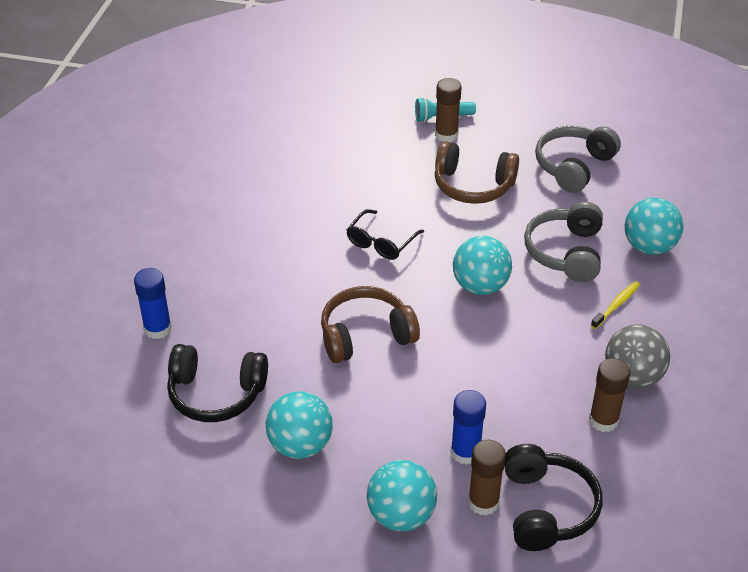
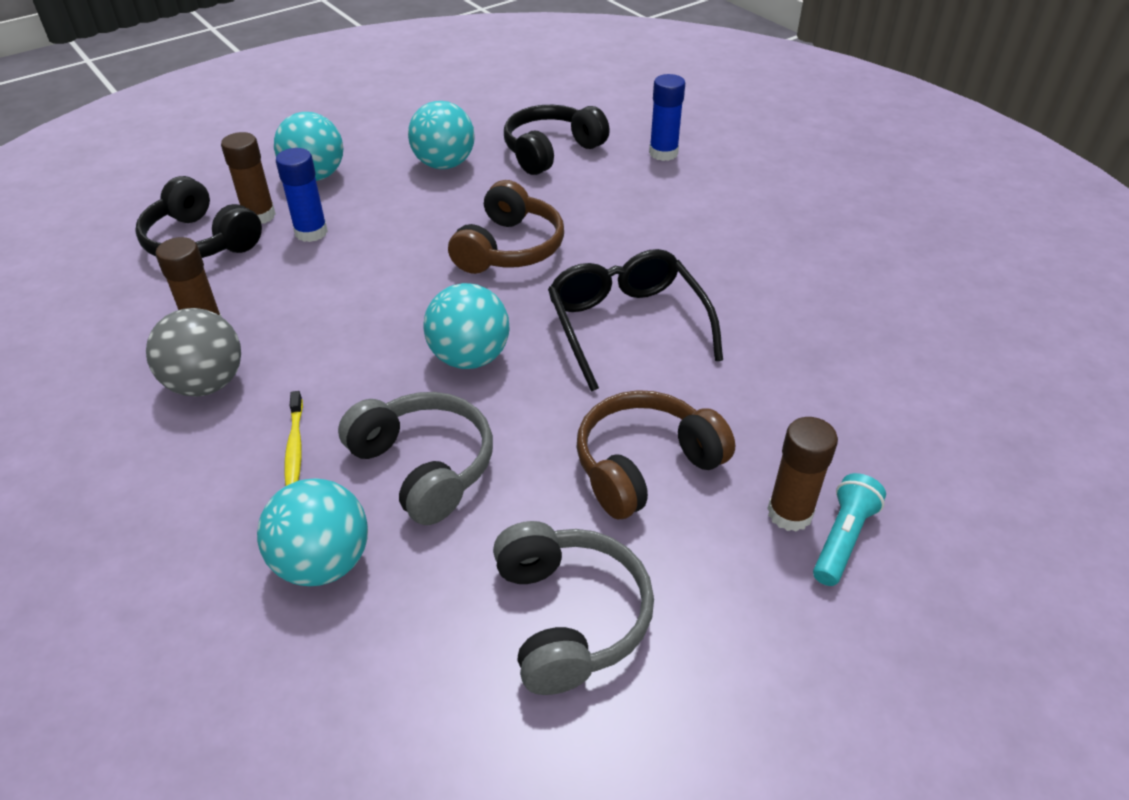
camera: 130 degrees right, 0 degrees up
(381, 242) = (627, 325): black glasses -> black glasses, size x1.62

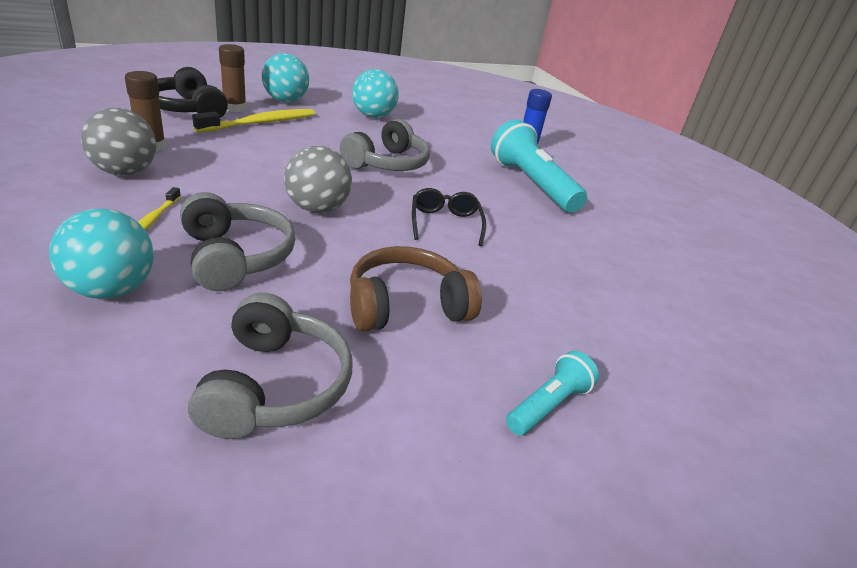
camera: 10 degrees right, 10 degrees down
(311, 232) = (261, 123): blue glue stick -> yellow toothbrush
(470, 357) = (317, 209): turquoise ball -> grey ball
(509, 248) = (387, 163): brown headphones -> grey headphones
(551, 151) = (449, 128): black headphones -> none
(627, 325) = (445, 223): black glasses -> black glasses, size x0.62
(697, 220) = (531, 184): none -> turquoise flashlight
(789, 513) = (510, 373): brown glue stick -> none

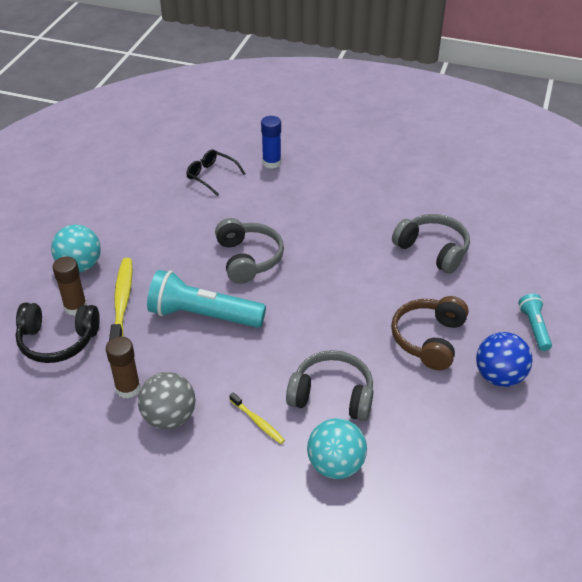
camera: 45 degrees left, 10 degrees up
(275, 386) = (463, 422): grey headphones -> grey headphones (433, 250)
(317, 209) = (294, 329): grey ball -> none
(373, 116) = (153, 223): turquoise ball -> none
(406, 396) = (499, 376): none -> blue ball
(445, 223) = (352, 273): black glasses -> black glasses (211, 176)
(531, 184) = (329, 197): turquoise flashlight -> turquoise flashlight (203, 315)

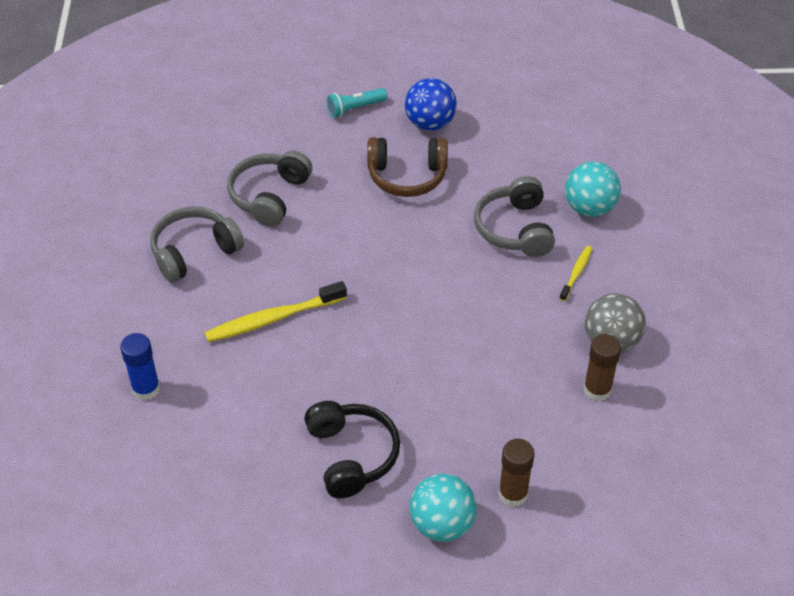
camera: 110 degrees left, 5 degrees up
(58, 341) = (571, 486): black headphones -> black headphones (352, 455)
(122, 302) = (482, 449): yellow toothbrush -> yellow toothbrush (273, 319)
(203, 315) = (463, 363): turquoise flashlight -> none
(211, 176) = (199, 449): black glasses -> none
(248, 259) = (352, 352): grey headphones -> grey headphones (194, 252)

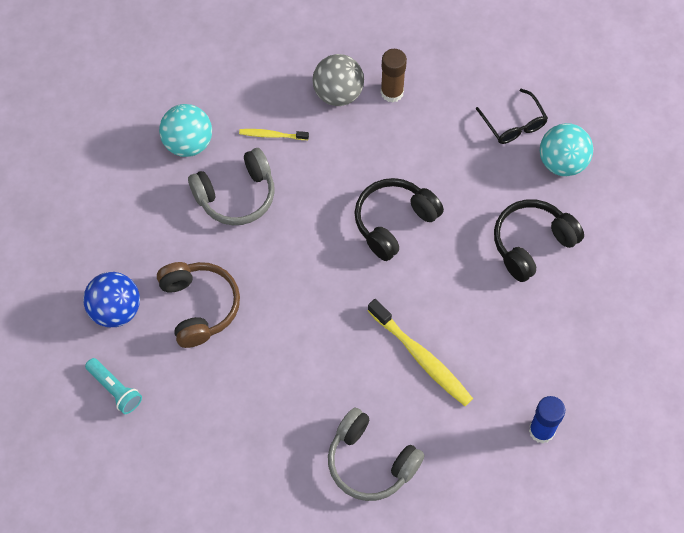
camera: 110 degrees left, 15 degrees up
(269, 196) = (271, 423): grey headphones -> none
(432, 342) = (394, 222): none -> black headphones
(513, 494) = (514, 124): brown glue stick -> black glasses

